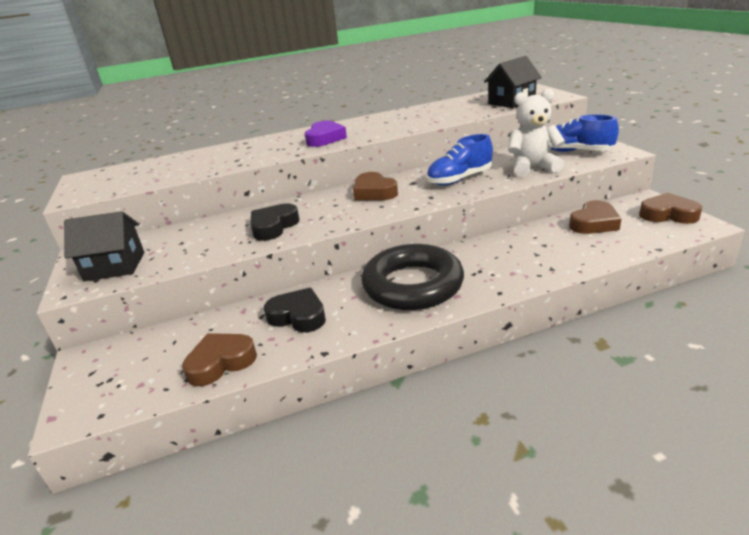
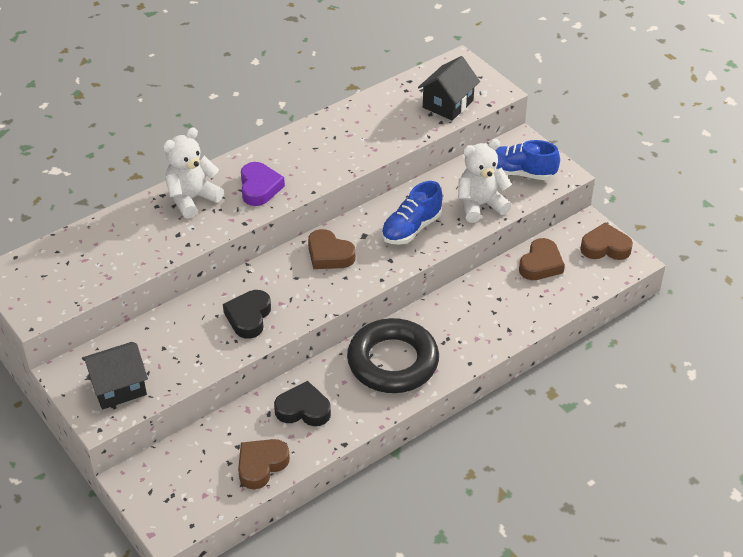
camera: 20 degrees left, 15 degrees up
(266, 144) = (192, 199): none -> white teddy bear

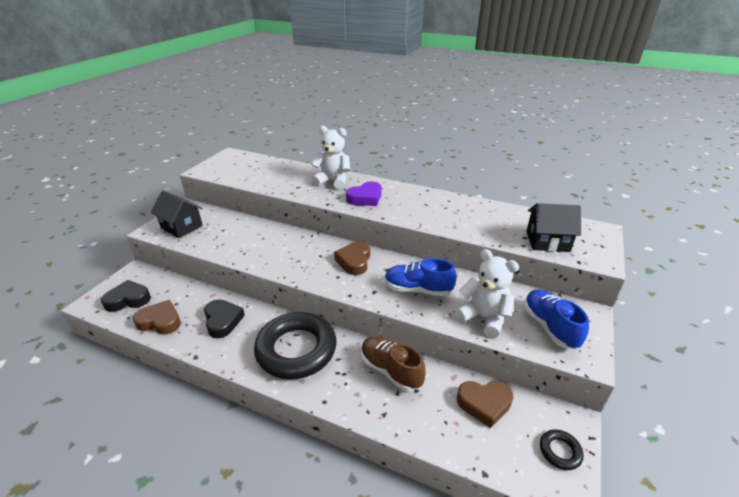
camera: 60 degrees right, 10 degrees down
(248, 317) = (269, 250): black heart -> black heart (128, 299)
(467, 305) = (390, 370): none -> brown shoe
(605, 247) = (560, 451): brown heart -> black ring

